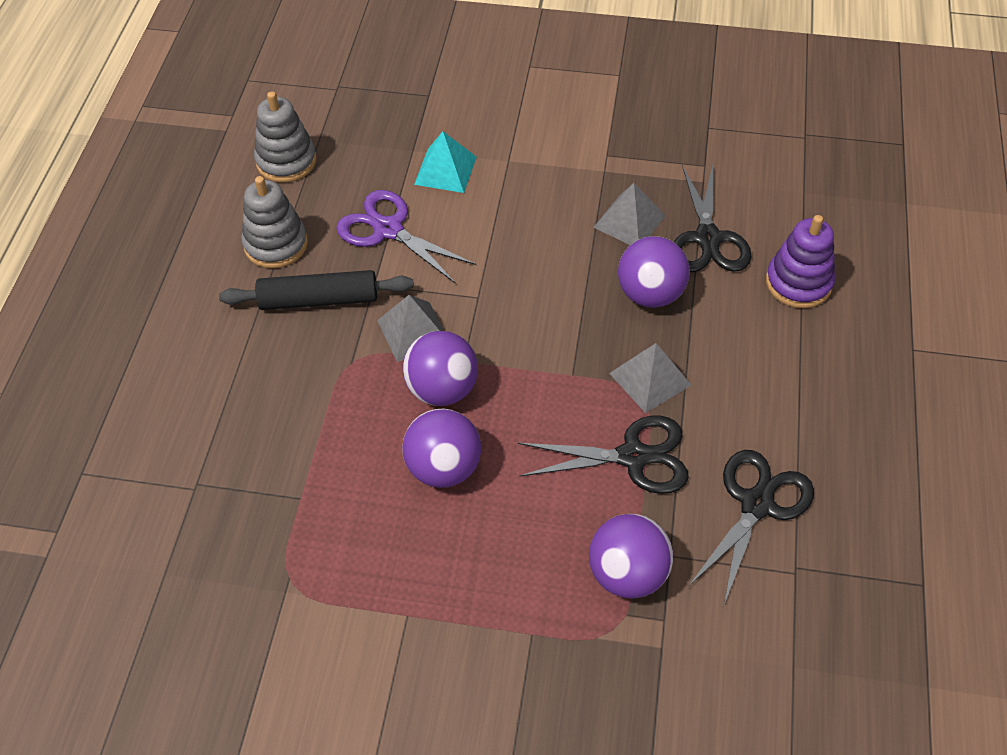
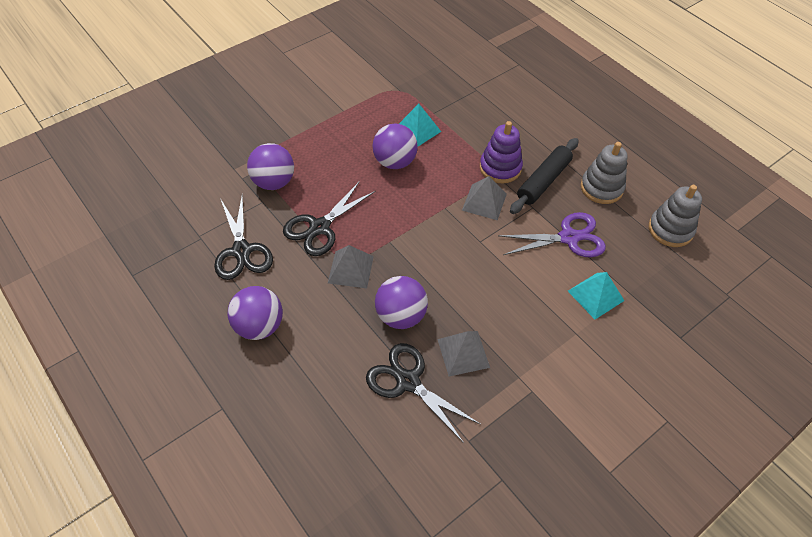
camera: 130 degrees right, 0 degrees up
(356, 489) = (417, 130): none -> turquoise pyramid
(442, 389) = (437, 189): purple ball -> purple ball (259, 326)
(798, 283) = (326, 397): purple stacking toy -> purple stacking toy (500, 168)

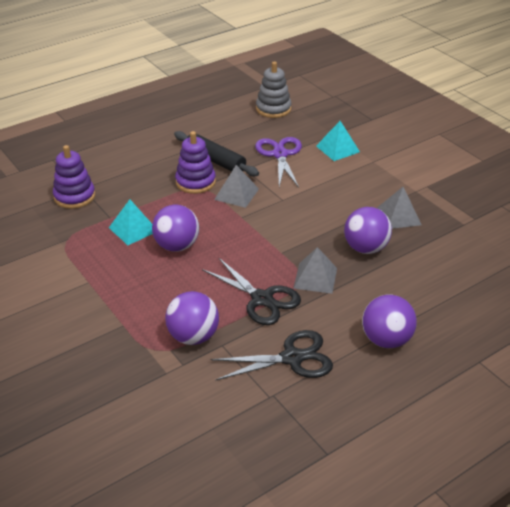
camera: 85 degrees left, 15 degrees down
(408, 382) = (430, 246): black scissors -> none
(462, 86) = (74, 196): none -> purple stacking toy
(601, 188) = (226, 133): grey stacking toy -> none

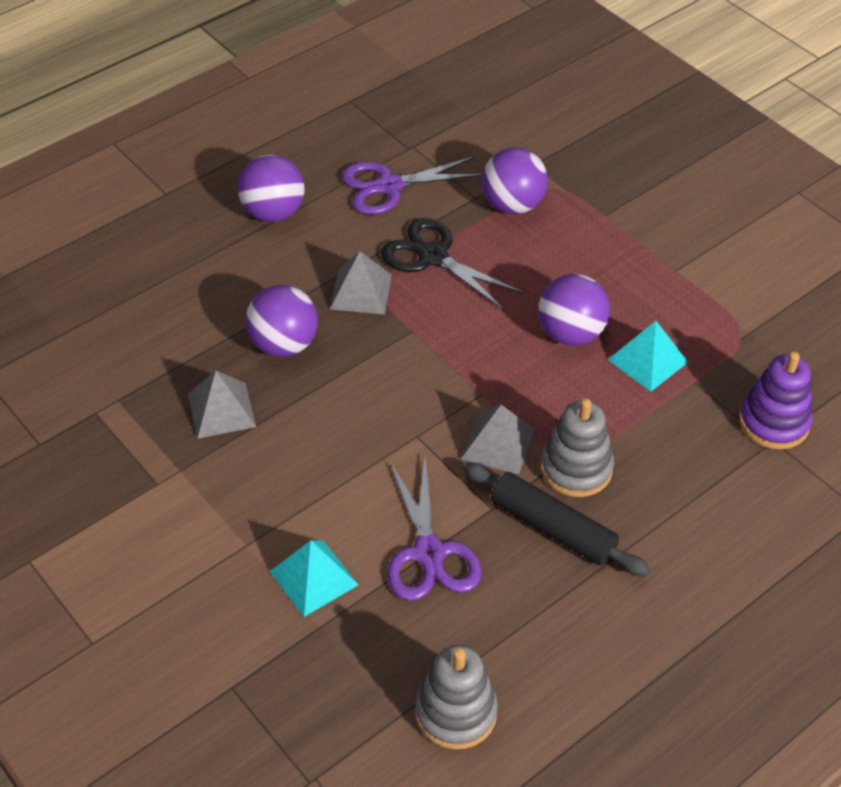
camera: 175 degrees right, 10 degrees up
(195, 182) = (576, 468): purple stacking toy -> grey stacking toy
(292, 358) = (389, 186): black scissors -> purple scissors

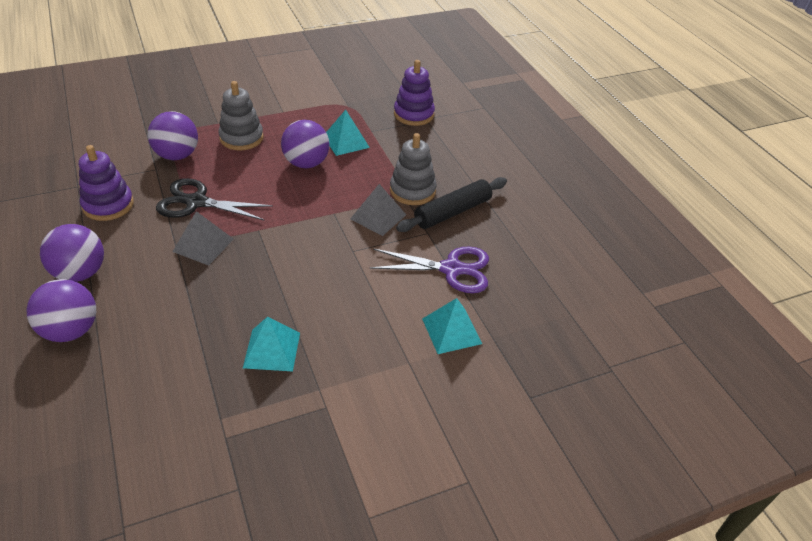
camera: 75 degrees left, 5 degrees down
(221, 410) = (272, 350): grey pyramid -> turquoise pyramid
(283, 345) = (227, 298): purple ball -> purple ball (71, 330)
(389, 186) = (108, 205): purple scissors -> purple stacking toy
(432, 257) = (196, 202): black scissors -> black scissors turned 45 degrees clockwise
(456, 712) = (573, 287): grey stacking toy -> grey stacking toy (241, 138)

